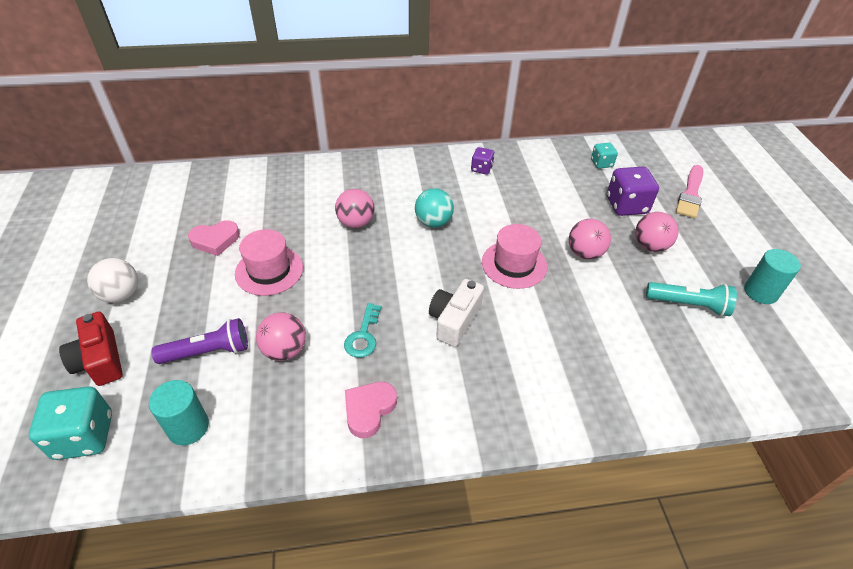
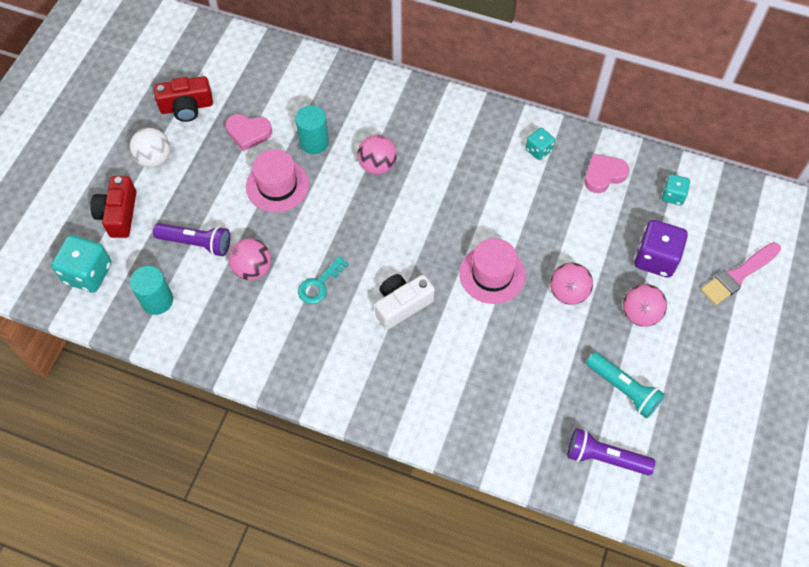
camera: 30 degrees right, 15 degrees up
(138, 241) = (186, 107): none -> red camera
(369, 410) = (288, 350): pink heart -> pink heart (603, 175)
(433, 222) = (448, 195): turquoise ball -> none
(481, 169) = (538, 150): purple dice -> turquoise dice
(725, 366) = (604, 457): none -> purple flashlight
(760, 292) = (706, 411): turquoise cylinder -> turquoise cylinder (314, 142)

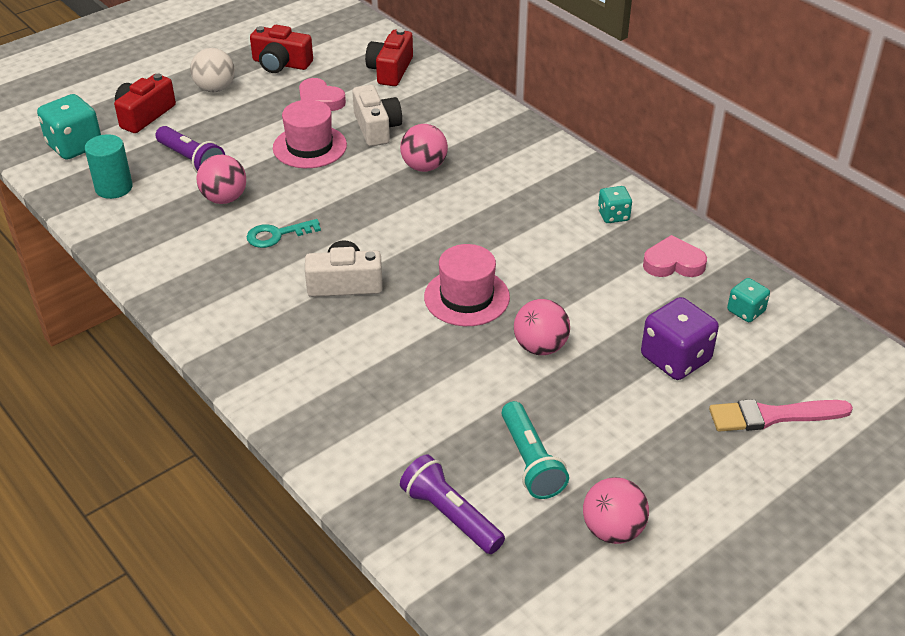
camera: 30 degrees right, 20 degrees down
(279, 75) = (390, 70): none -> red camera
(314, 142) = (376, 128): turquoise cylinder -> white camera
(640, 314) = (612, 401): pink ball -> pink ball (612, 530)

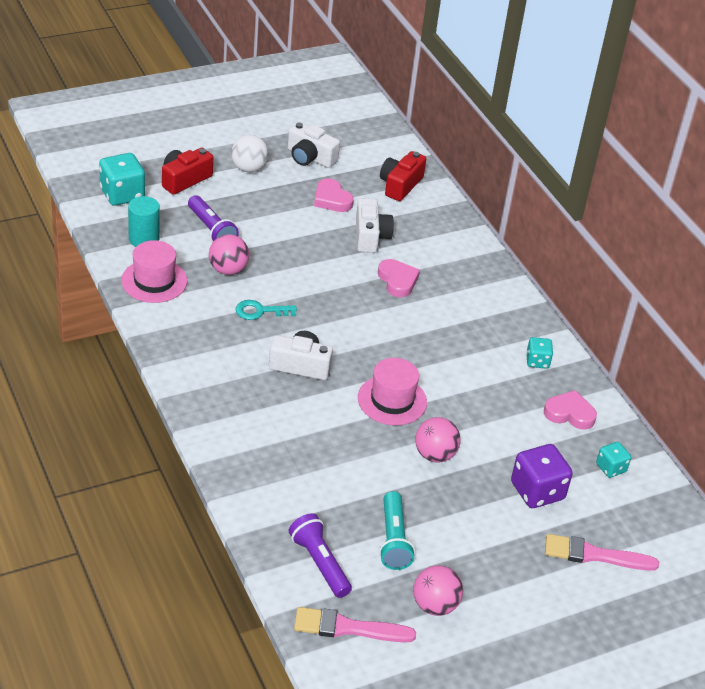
camera: 10 degrees right, 0 degrees up
(281, 64) = (310, 157): red camera -> white camera
(310, 147) = (310, 240): pink hat -> pink hat (154, 281)
(424, 167) = (397, 281): pink ball -> pink heart
(516, 591) = (347, 628): none -> pink brush

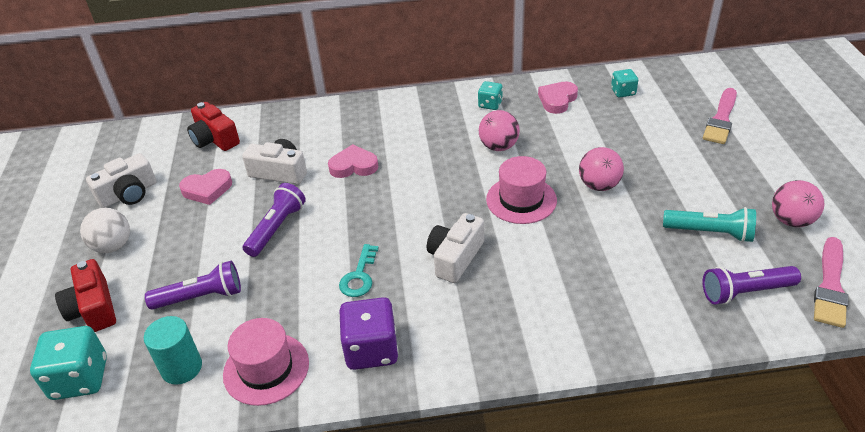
camera: 65 degrees left, 0 degrees up
(228, 270) = (278, 293): pink ball -> pink ball (498, 147)
(299, 251) = (277, 228): none -> purple flashlight
(537, 491) = (648, 134): purple dice -> purple dice (371, 350)

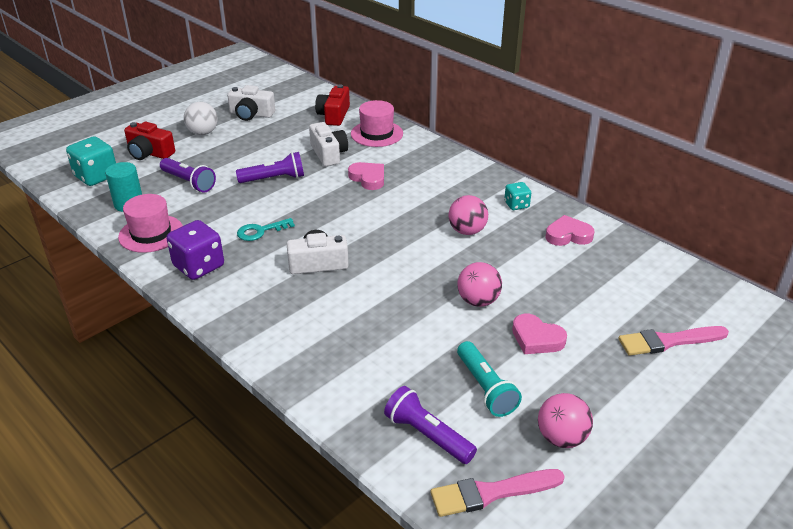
camera: 50 degrees right, 5 degrees down
(93, 308) = (149, 153): red camera -> red camera turned 90 degrees counterclockwise
(207, 189) = (283, 137): pink heart -> pink heart (536, 338)
(521, 200) = (414, 268): pink hat -> pink hat (376, 134)
(623, 92) = (630, 266): turquoise dice -> none

